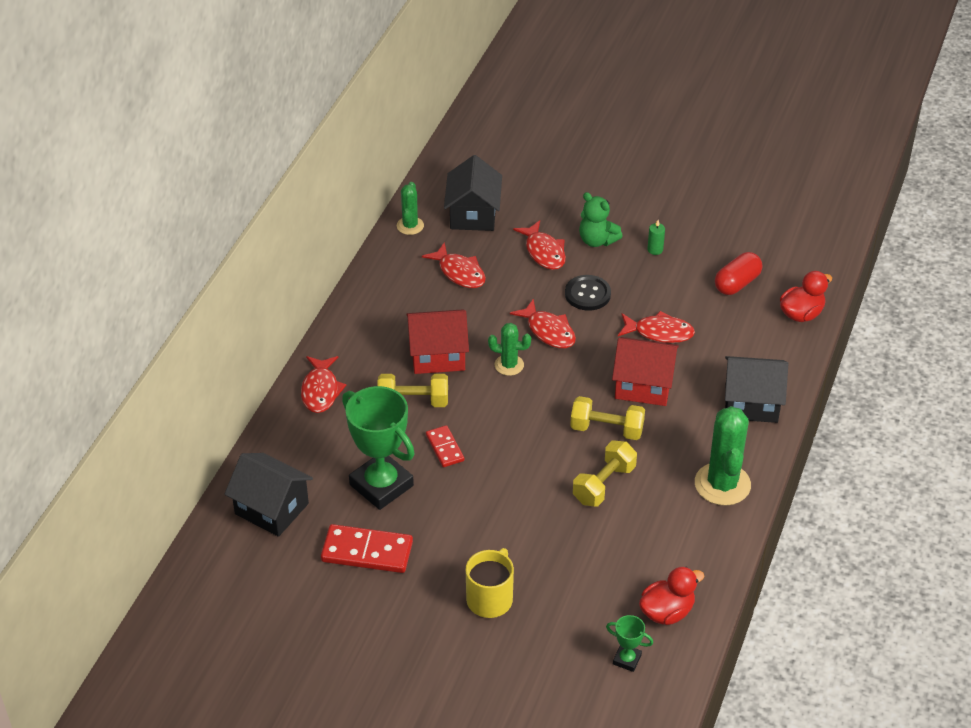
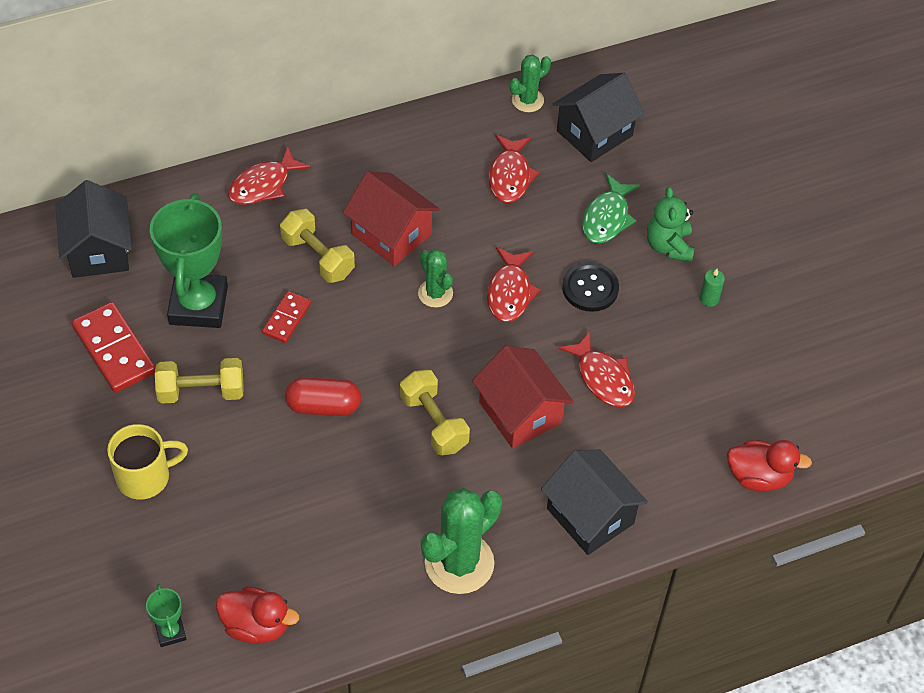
camera: 45 degrees right, 10 degrees up
(544, 252) = (607, 217): red fish -> green fish
(604, 484) = (363, 468): yellow dumbbell -> yellow dumbbell (201, 391)
(737, 283) = (739, 395): red capsule -> red capsule (323, 406)

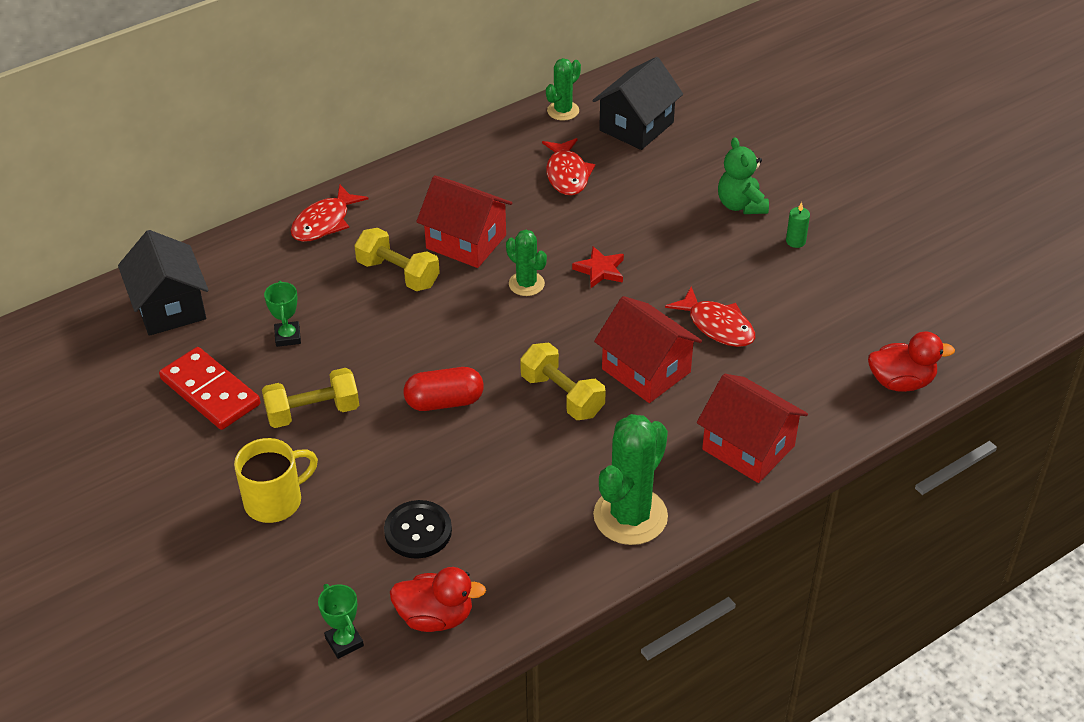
camera: 10 degrees left, 10 degrees down
(198, 305) = (287, 337): green trophy -> green trophy, size x0.45
(286, 318) = (382, 332): red domino -> none
(510, 292) = (600, 270): red fish -> red star
(590, 288) = (677, 253): black button -> black button (418, 531)
(590, 516) = (748, 447): black house -> red house
(607, 217) = (673, 192): green fish -> none

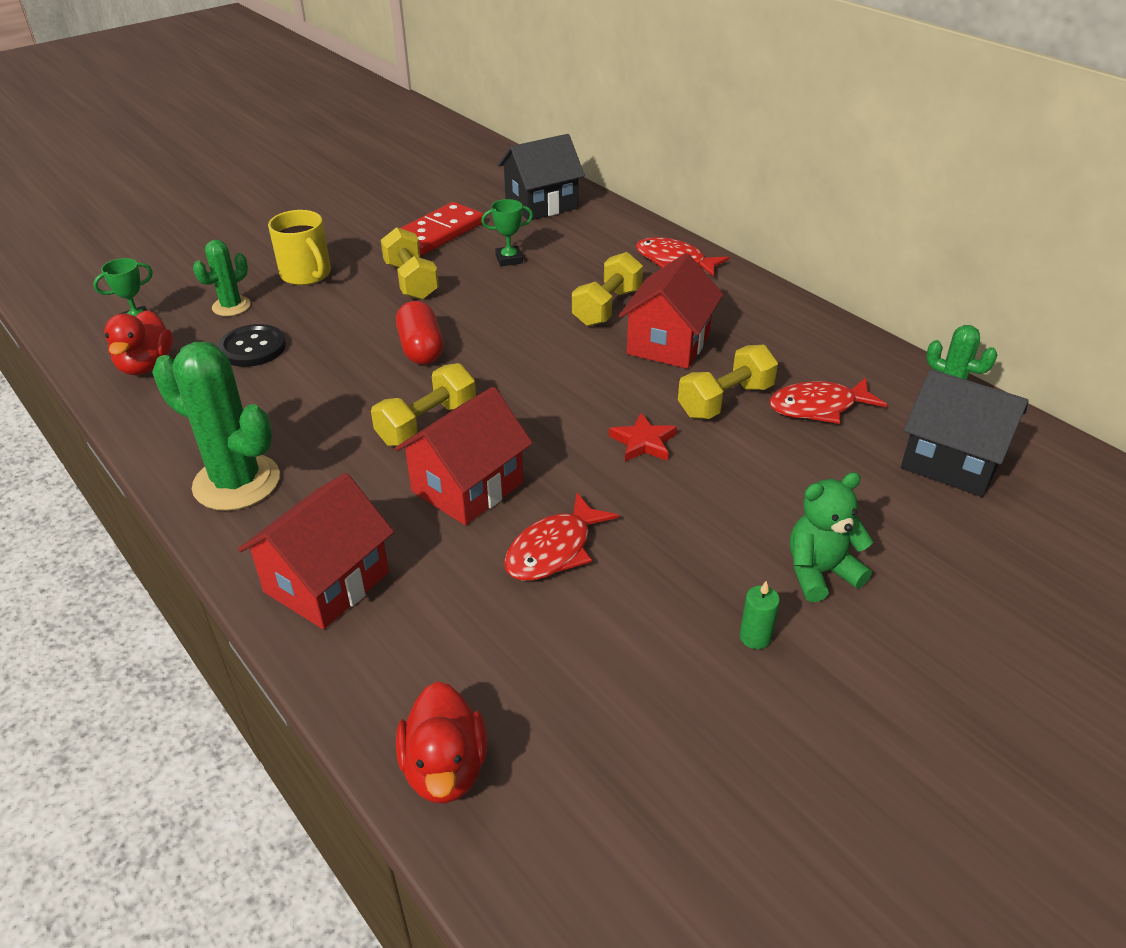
camera: 85 degrees right, 5 degrees down
(526, 284) = (607, 388): green cactus -> green cactus (231, 306)
(553, 220) = (725, 401): none -> yellow dumbbell

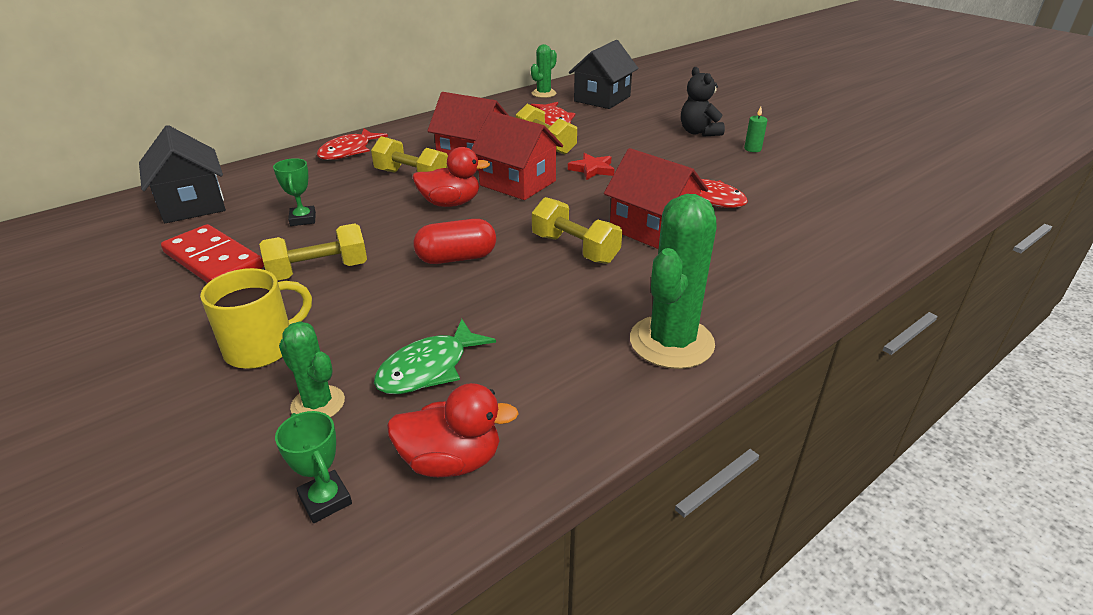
camera: 90 degrees left, 5 degrees down
(252, 348) = (429, 368): black button -> green fish
(327, 582) = (774, 279): red house -> red house (517, 183)
(445, 768) = (895, 227): red duck -> red duck (450, 203)
(820, 572) = (698, 132): green teddy bear -> black teddy bear

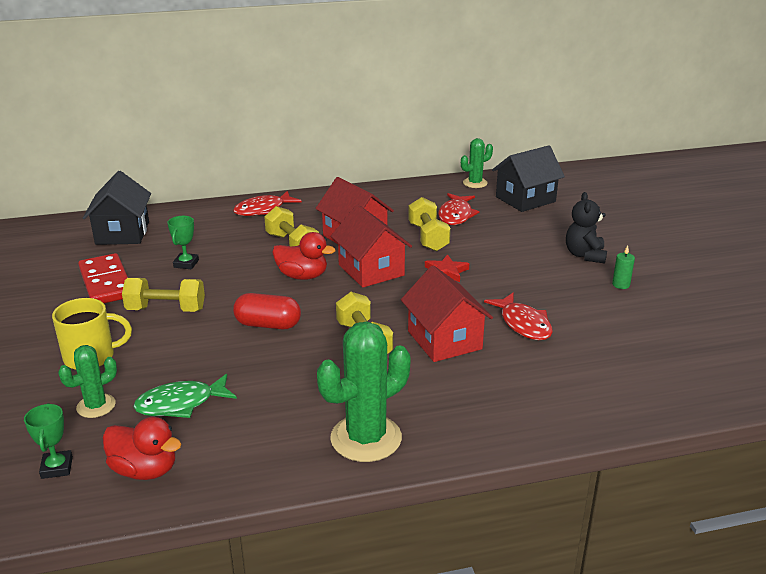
camera: 25 degrees right, 5 degrees down
(318, 404) = (96, 406): green cactus -> green cactus turned 75 degrees clockwise

